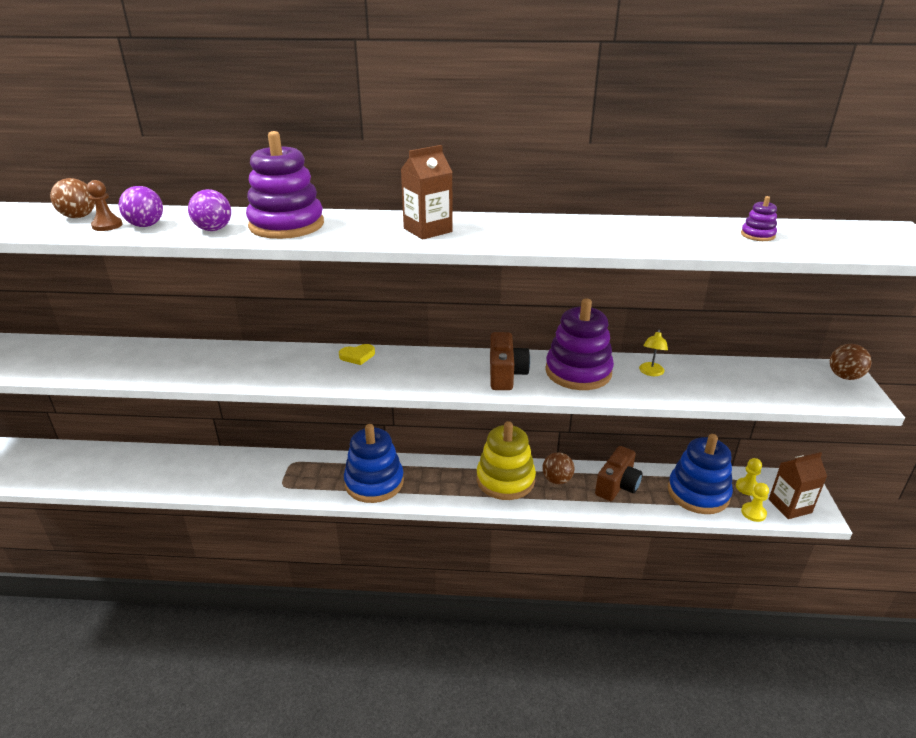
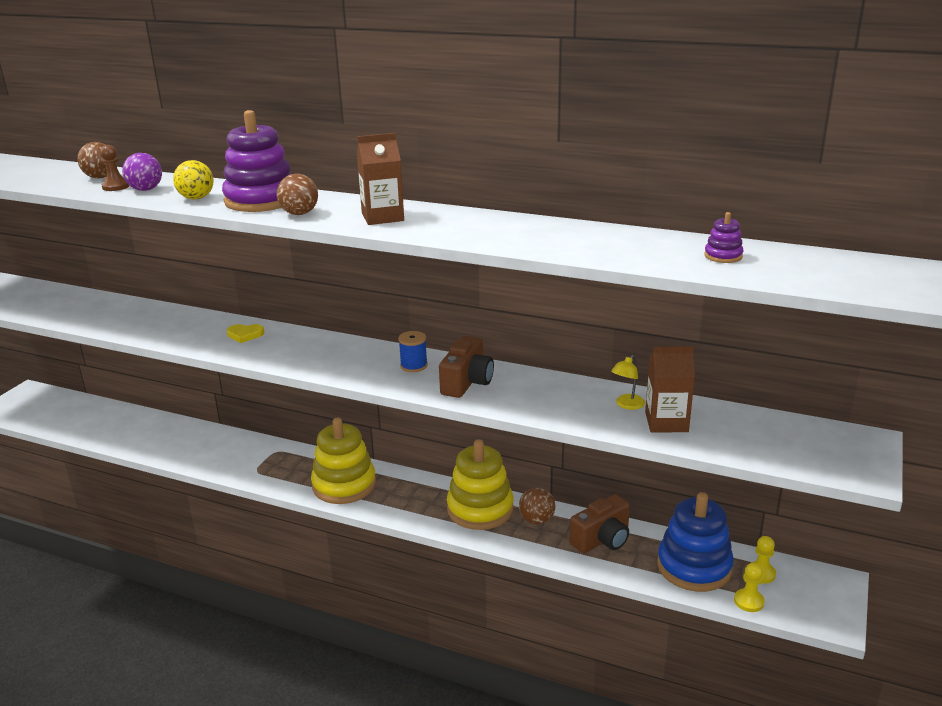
camera: 20 degrees right, 5 degrees down
(213, 229) = (196, 198): purple ball -> yellow ball
(357, 356) = (334, 343): yellow heart -> yellow heart (245, 335)
(374, 482) = (344, 485): blue stacking toy -> yellow stacking toy
(447, 366) = (414, 366): none -> blue spool
(578, 372) = (546, 392): purple stacking toy -> none
(789, 506) = (801, 604): brown carton -> brown carton (666, 422)
(844, 376) = (864, 446): brown ball -> brown ball (299, 213)

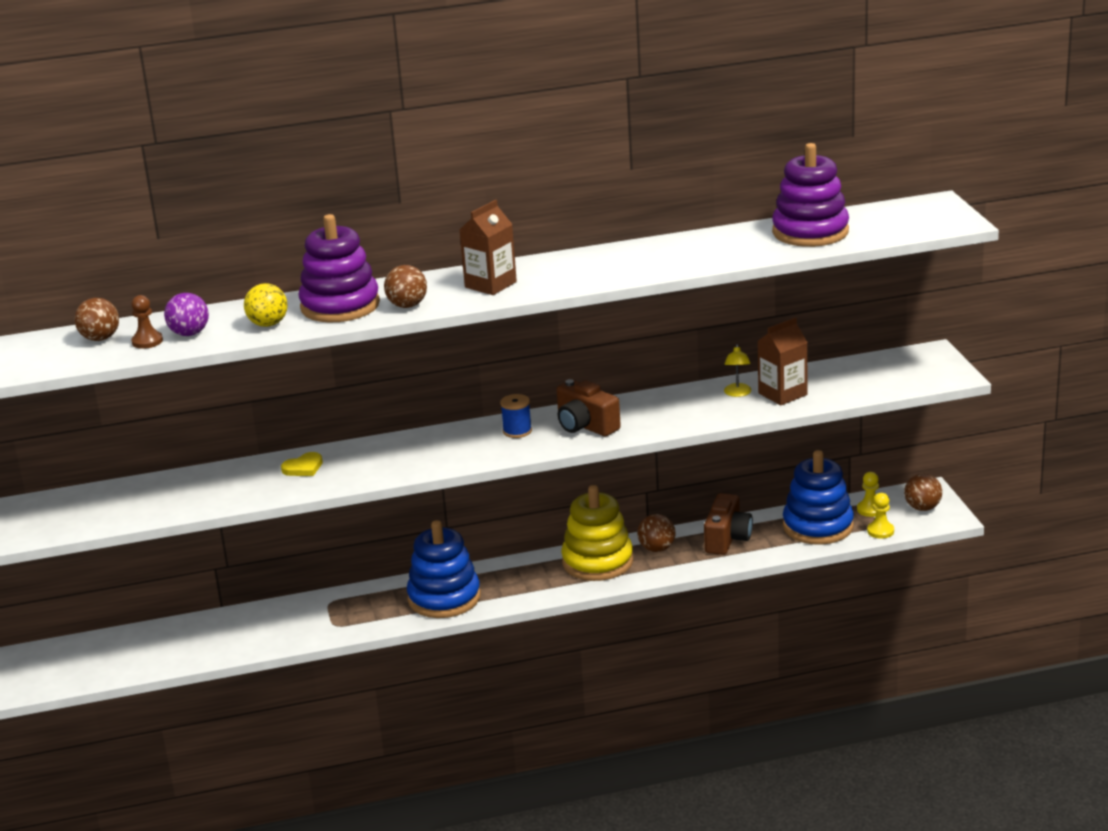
camera: 35 degrees left, 0 degrees up
(344, 485) = (444, 598): yellow stacking toy -> blue stacking toy
(467, 382) = (585, 426): brown camera -> brown camera turned 150 degrees clockwise
(723, 256) = (810, 232): purple stacking toy -> purple stacking toy, size x2.36
(816, 597) = (922, 508): none -> brown ball

